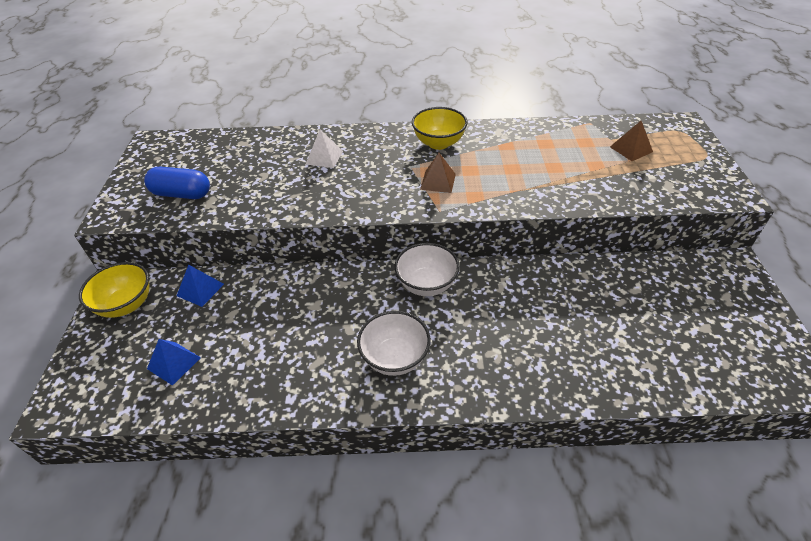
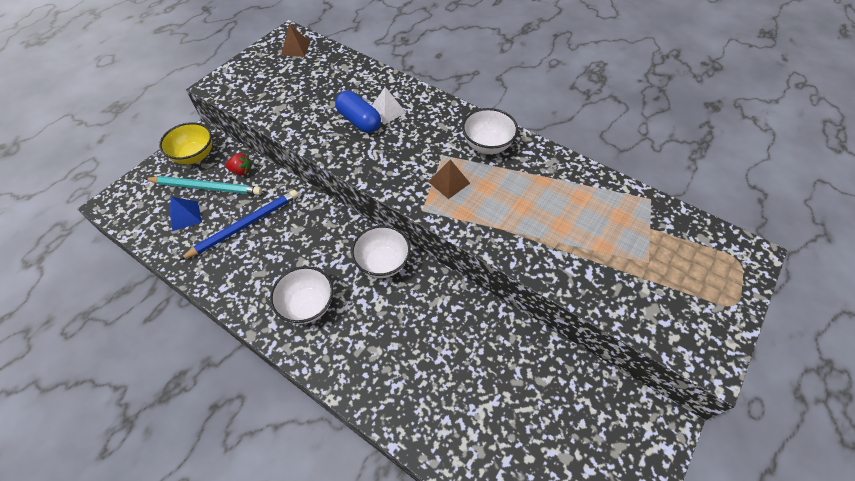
camera: 35 degrees right, 10 degrees up
(173, 324) = (206, 187): none -> turquoise pencil
(182, 194) = (268, 91): blue capsule -> blue capsule (359, 121)
(200, 289) = (241, 171): blue pyramid -> red strawberry
(255, 332) = (245, 225): none -> blue pencil
(438, 143) = (487, 145): yellow bowl -> white bowl
(631, 149) = (659, 250): brown pyramid -> brown pyramid (295, 48)

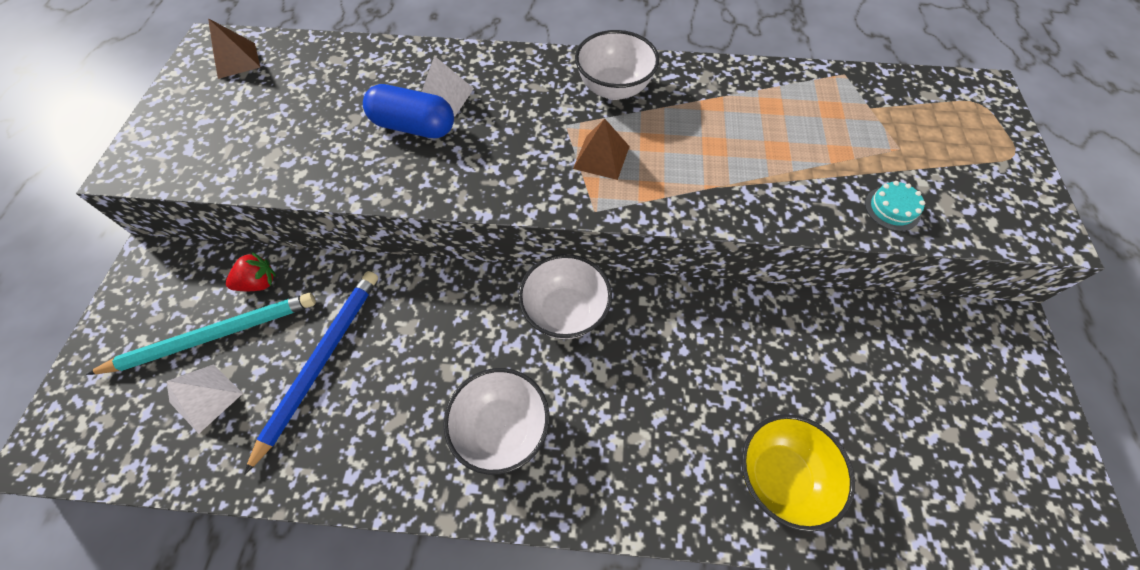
camera: 30 degrees left, 5 degrees up
(185, 216) = (206, 397): blue pyramid -> white pyramid
(195, 156) = (159, 295): yellow bowl -> yellow bowl (779, 476)
(609, 295) = (892, 209): none -> turquoise cake

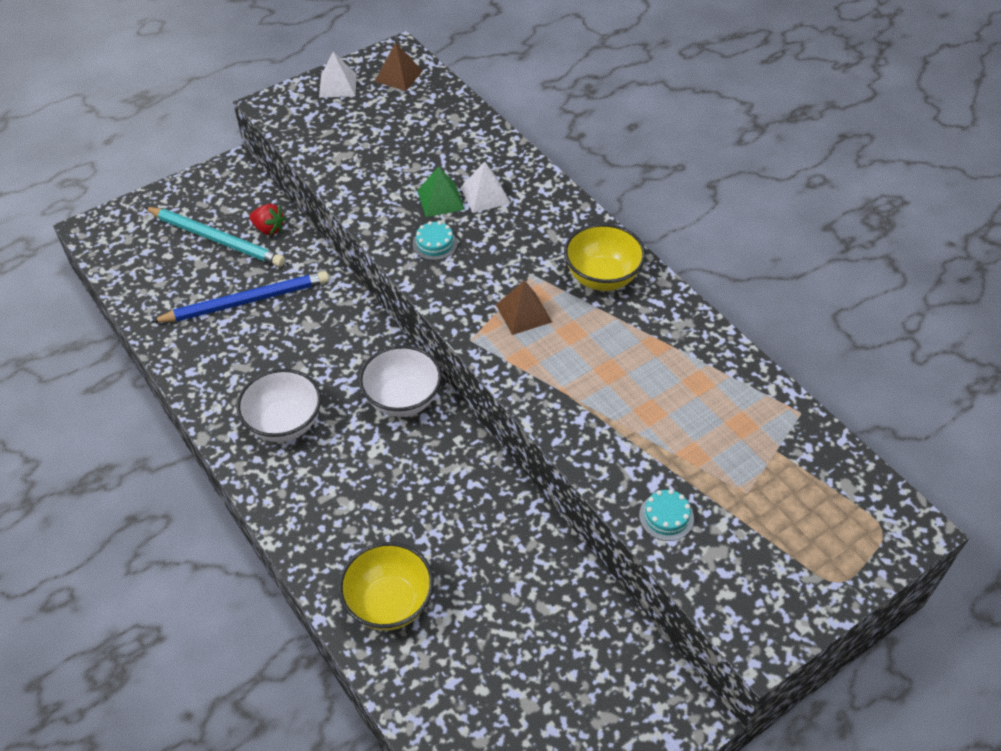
camera: 50 degrees right, 10 degrees down
(206, 397) = (177, 269): white pyramid -> white pyramid (338, 85)
(414, 127) = (440, 200): blue capsule -> green pyramid
(459, 163) = (435, 244): none -> turquoise cake
(614, 88) = (602, 277): white bowl -> yellow bowl

